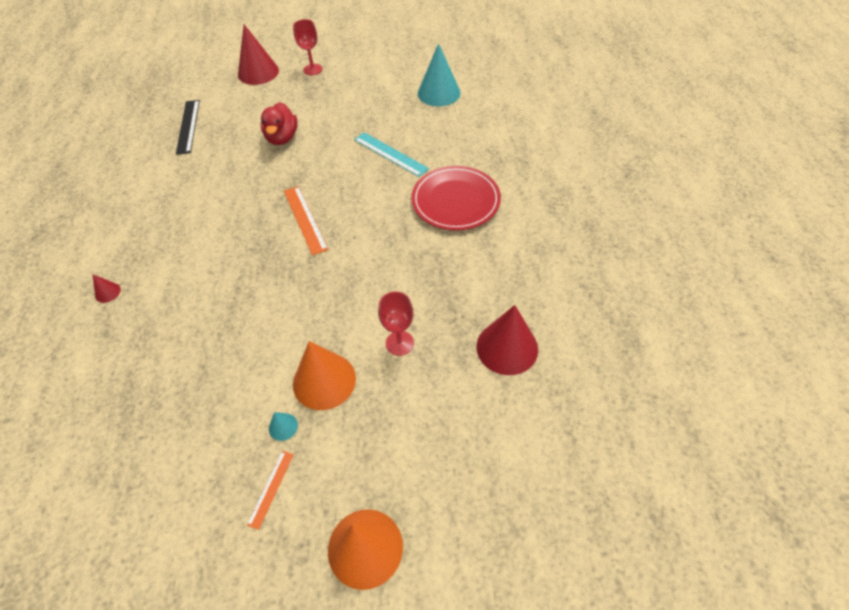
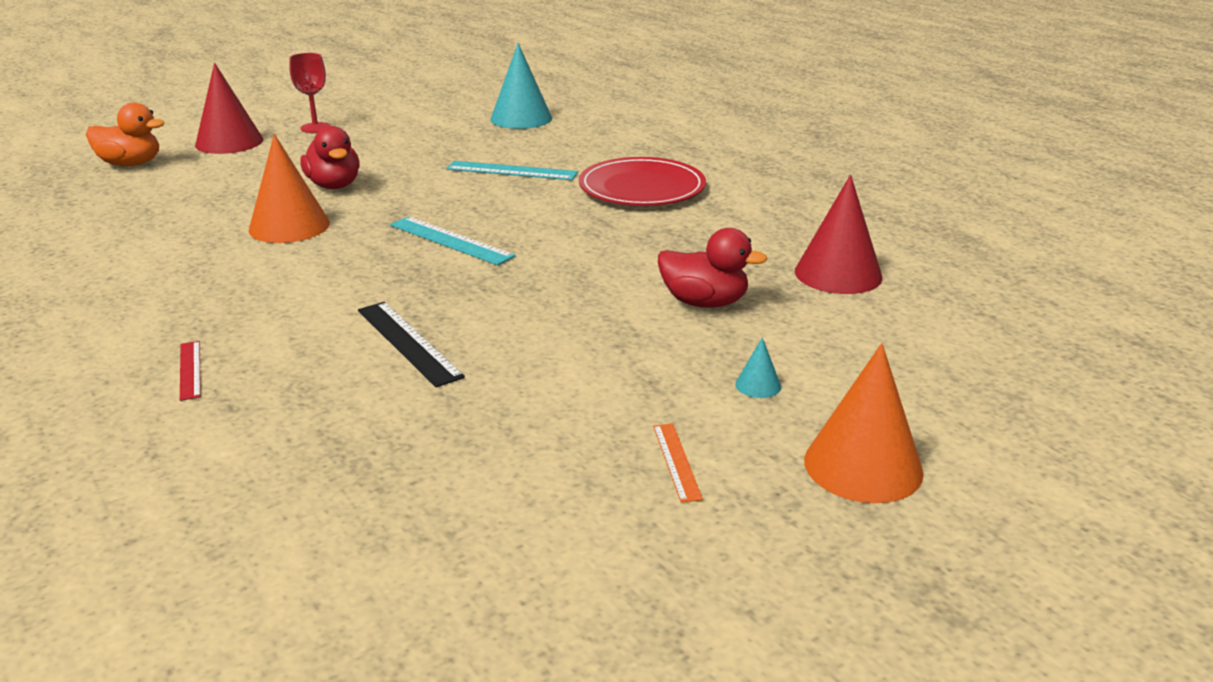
camera: 30 degrees left, 25 degrees down
(107, 292) = (190, 370): red cone -> red ruler
(188, 126) = (161, 202): black ruler -> black ruler (408, 342)
(197, 81) = (131, 164): none -> orange duck
(283, 426) = (629, 407): turquoise cone -> turquoise cone (758, 385)
(305, 219) = (450, 240): orange ruler -> turquoise ruler
(324, 381) = (640, 356): orange cone -> orange cone (289, 226)
(399, 343) = (704, 302): red goblet -> red duck

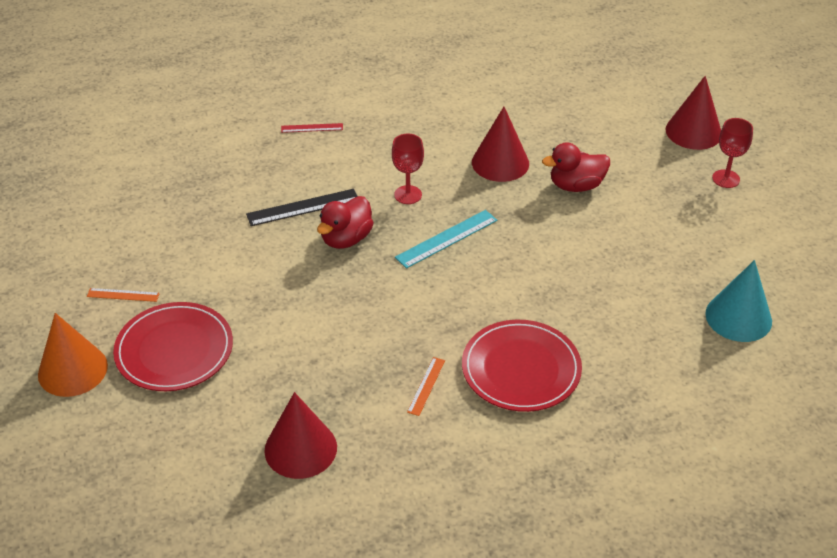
camera: 105 degrees right, 15 degrees up
(131, 164) = (649, 86): orange duck -> none
(289, 226) = (500, 163): orange cone -> red cone
(365, 273) = (408, 195): none -> red goblet
(512, 171) = (585, 290): turquoise ruler -> none
(697, 225) = (426, 386): none -> orange ruler
(704, 302) = (290, 354): red duck -> red duck (346, 239)
(758, 385) = (174, 350): turquoise cone -> red plate

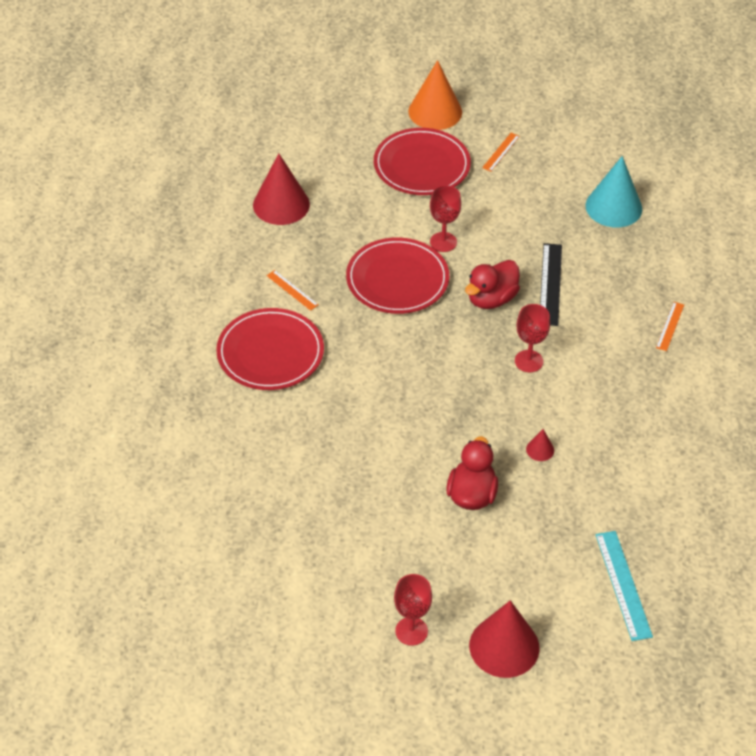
camera: 115 degrees right, 5 degrees up
(287, 295) = (443, 242): none -> red goblet
(312, 128) = (670, 326): red ruler -> orange ruler
(346, 239) = (491, 299): red duck -> red duck turned 105 degrees counterclockwise
(360, 311) = (397, 279): none -> red plate
(446, 239) = (452, 366): turquoise ruler -> turquoise ruler (623, 585)
(500, 163) = (540, 449): red cone -> red cone, size x0.44
(738, 317) = (226, 529): turquoise cone -> turquoise cone (613, 207)

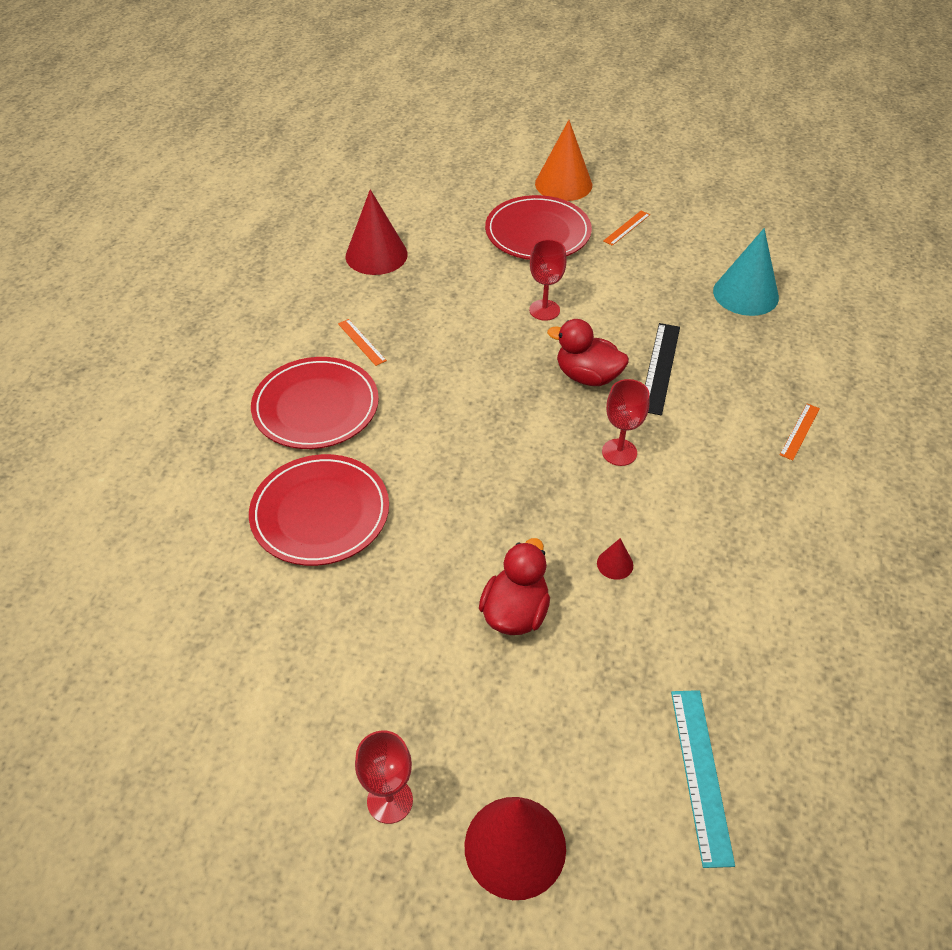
camera: 10 degrees right, 0 degrees up
(397, 279) = (483, 343): red plate -> red plate (320, 513)
(491, 299) = (587, 376): red duck -> red duck turned 60 degrees clockwise

